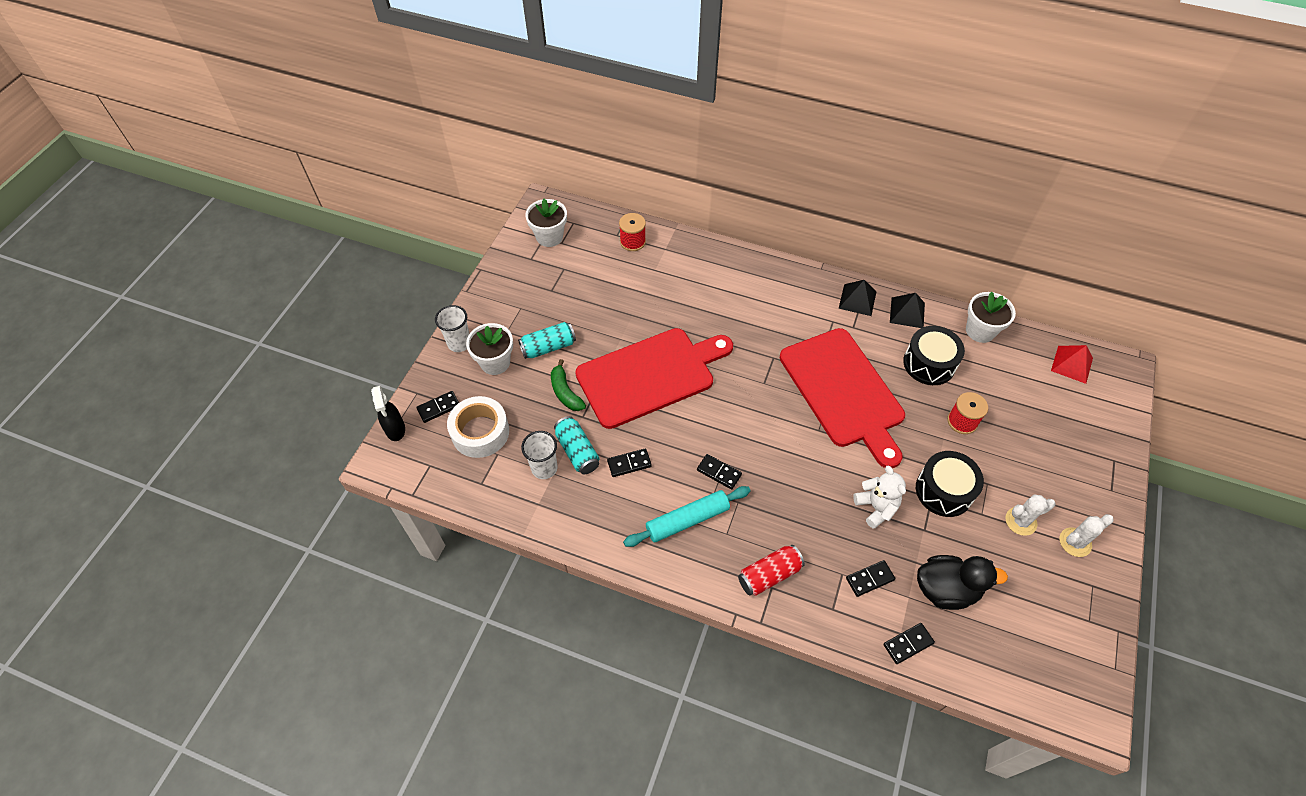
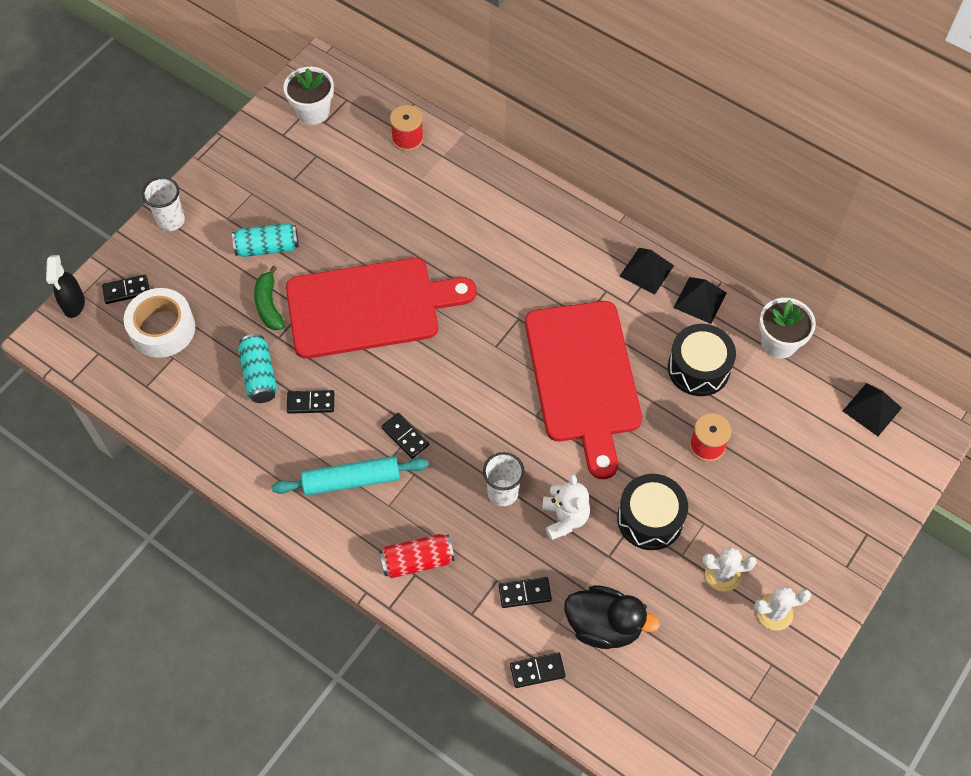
camera: 15 degrees right, 5 degrees up
(495, 362) = (203, 252): white flower pot -> none
(544, 468) = (218, 385): white cup -> white cup (503, 492)
(1071, 364) = (872, 409): red pyramid -> black pyramid

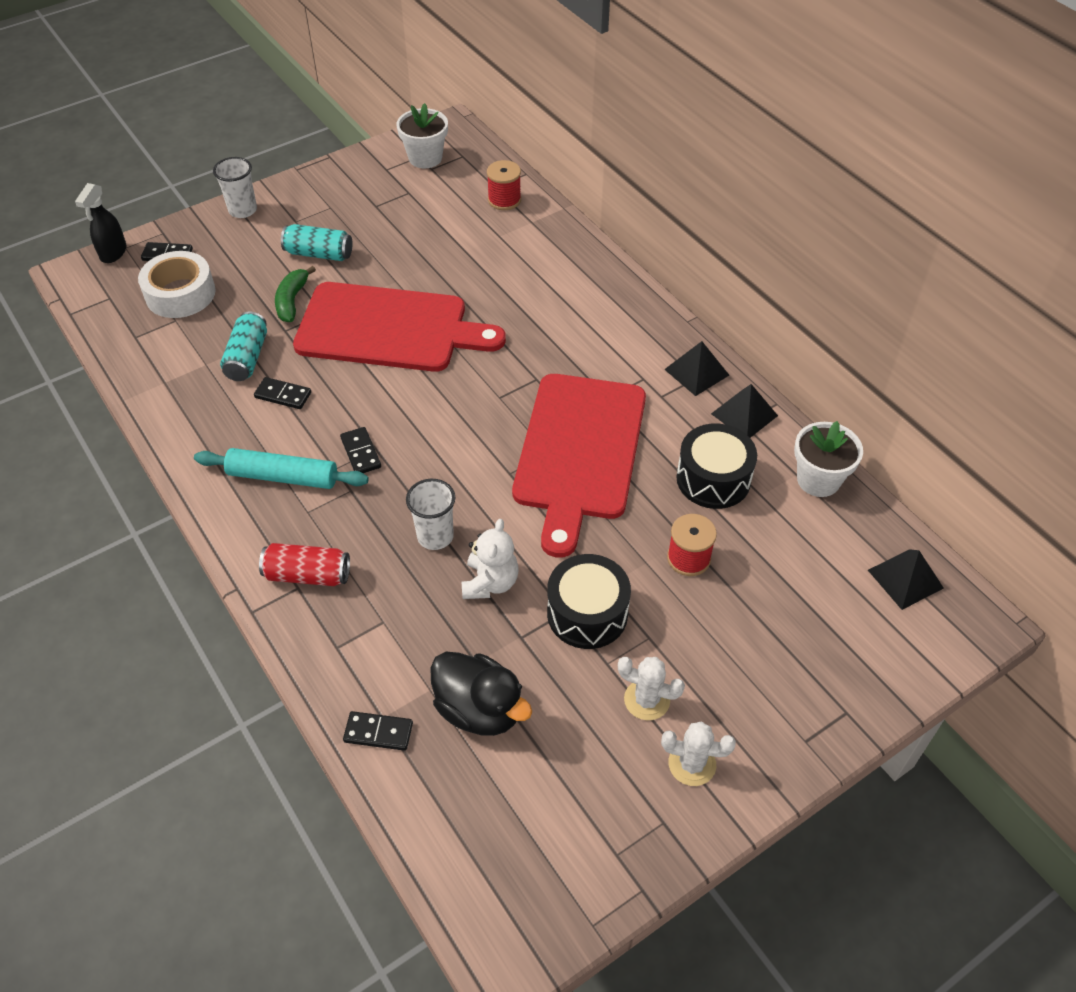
camera: 20 degrees right, 10 degrees down
(524, 593) = (406, 645): black domino -> none

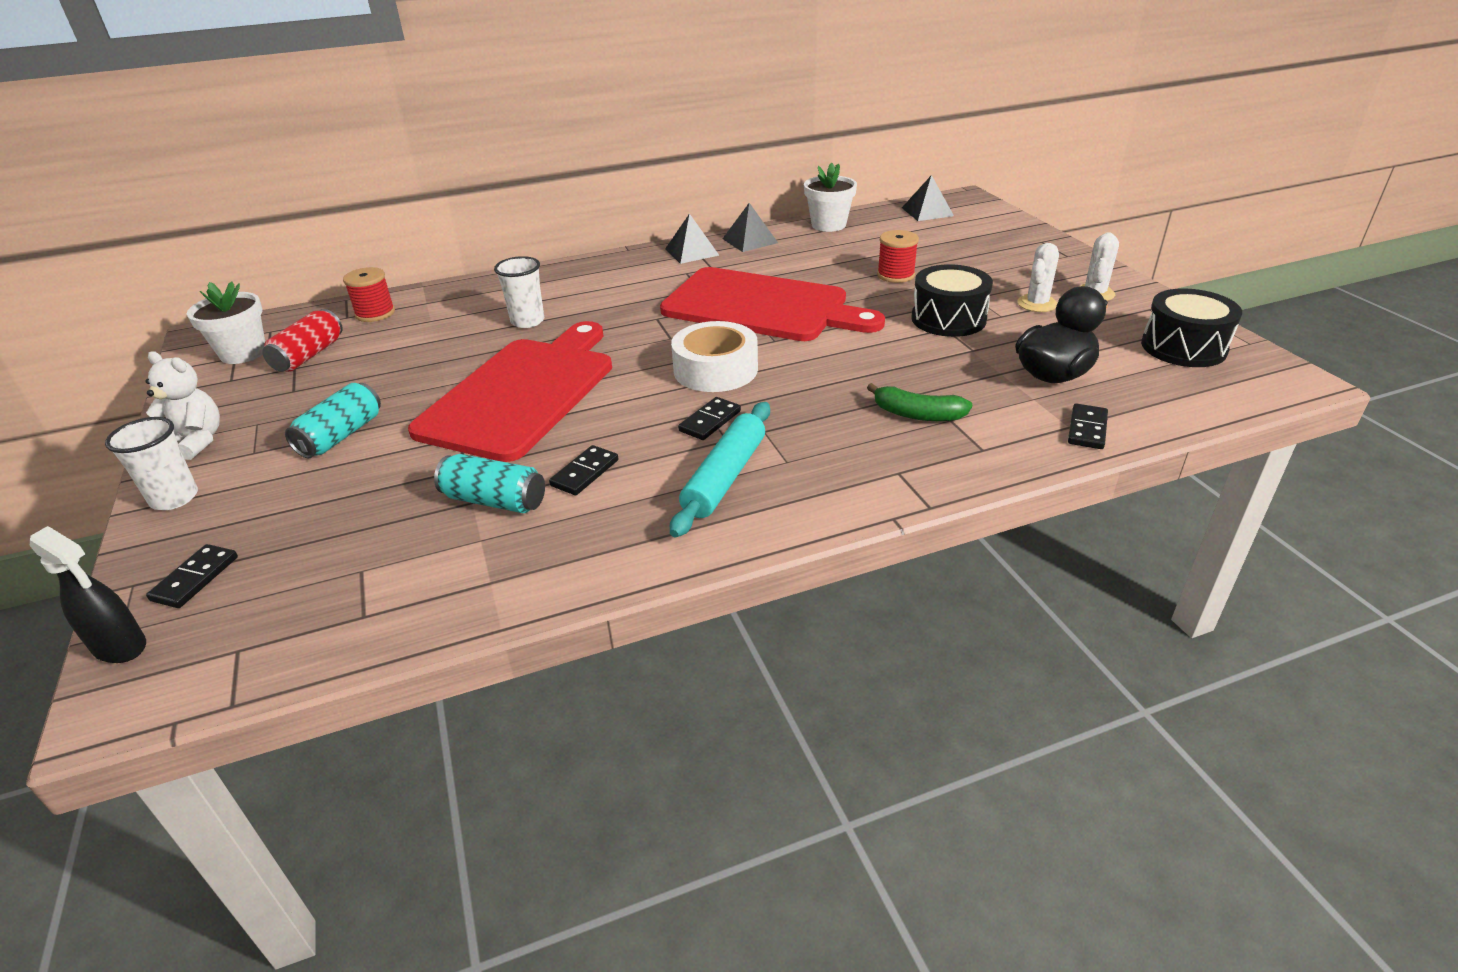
camera: 75 degrees left, 15 degrees down
(180, 294) = (305, 564): white tape -> white tape (715, 370)
(292, 301) = (413, 460): green banana -> green banana (917, 414)
(308, 574) = (881, 464): red can -> red can (309, 355)
(361, 452) = (710, 421): black domino -> black domino turned 45 degrees counterclockwise
(435, 536) = (844, 384): white cup -> white cup (527, 321)
(490, 582) = (908, 359): white teddy bear -> white teddy bear (196, 441)
(713, 479) = (814, 258): black drum -> black drum (1183, 347)

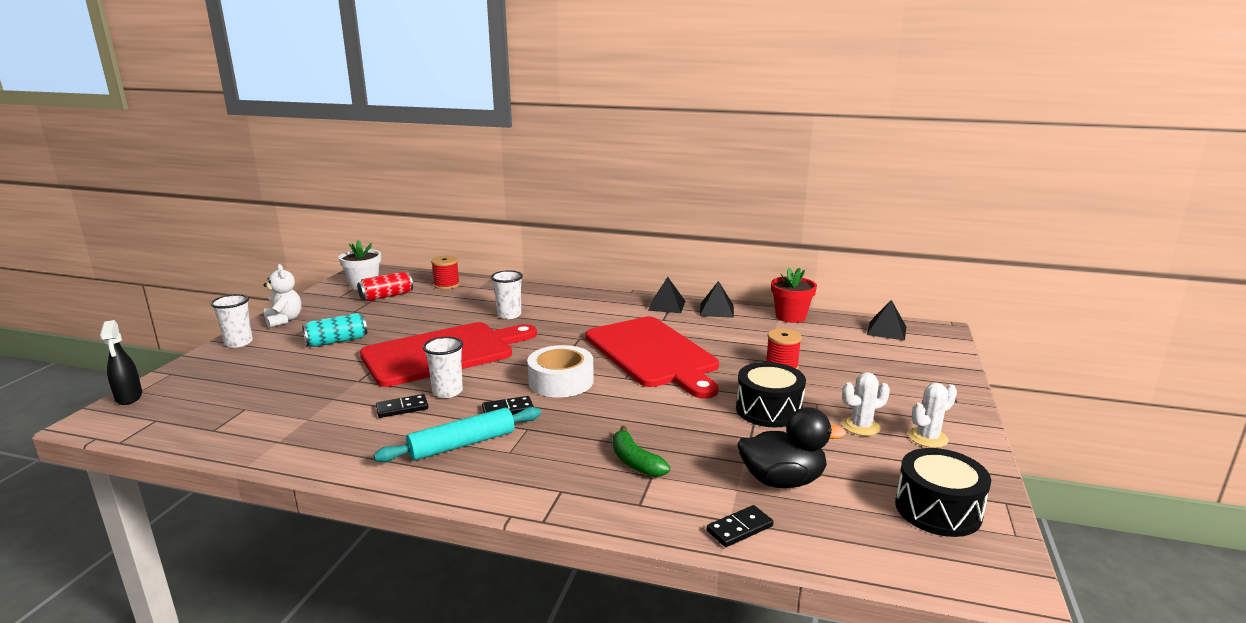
camera: 35 degrees right, 15 degrees down
(195, 578) = (191, 381): black domino -> none
(494, 501) = (343, 403): turquoise can -> none
(607, 432) = (447, 392): none -> white cup
(828, 225) = (790, 317): white flower pot -> red flower pot

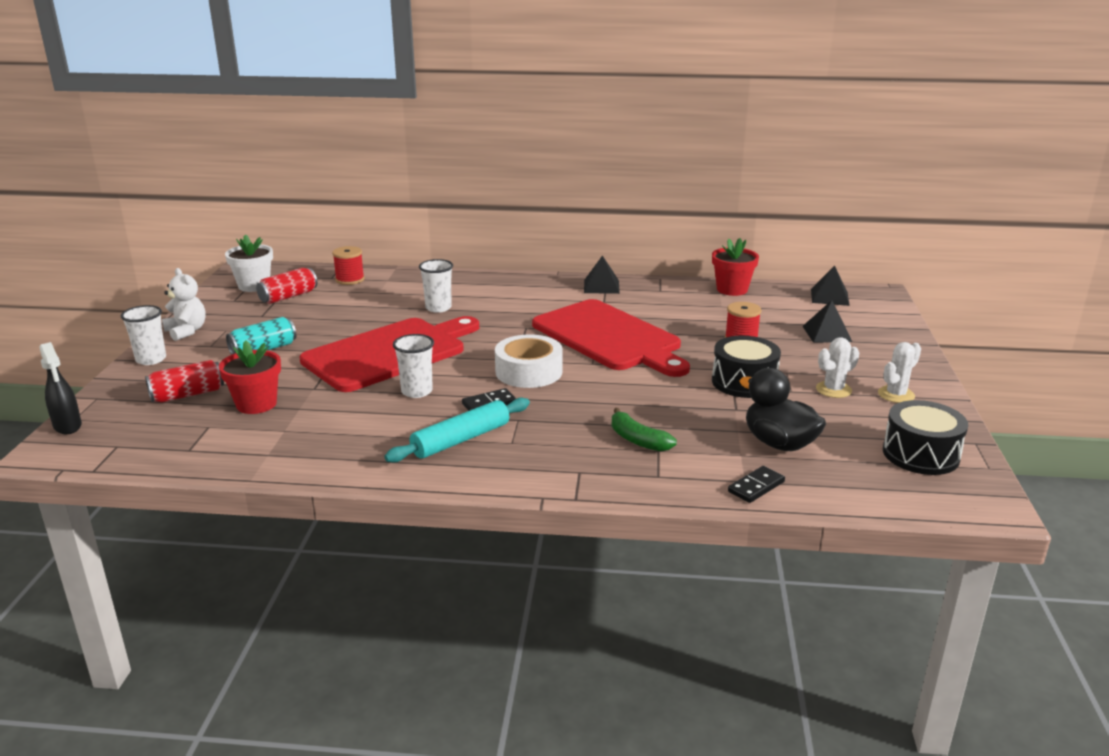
camera: 10 degrees left, 5 degrees up
(247, 377) = (187, 395): none -> red can
(299, 391) = (256, 404): none -> red flower pot
(402, 408) = (378, 411): black domino -> none
(716, 310) = (655, 288): black pyramid -> black pyramid (827, 333)
(782, 481) = (779, 443): black duck -> black duck turned 120 degrees counterclockwise

